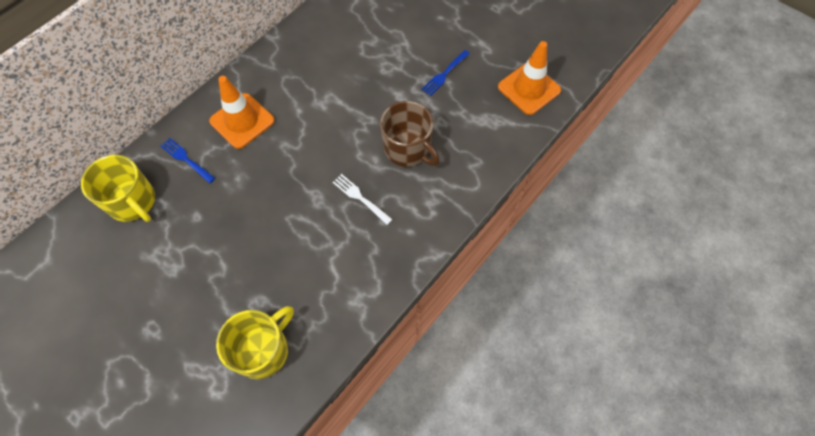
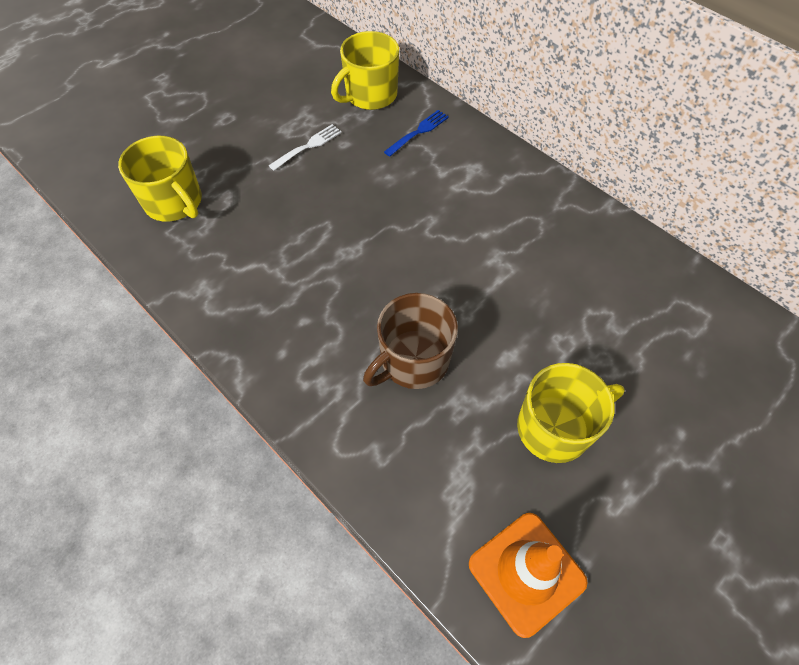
camera: 95 degrees right, 5 degrees down
(242, 121) = (469, 178): orange traffic cone -> none
(361, 198) = (341, 298): white fork -> white fork (307, 147)
(445, 74) = (555, 427): blue fork -> yellow mug

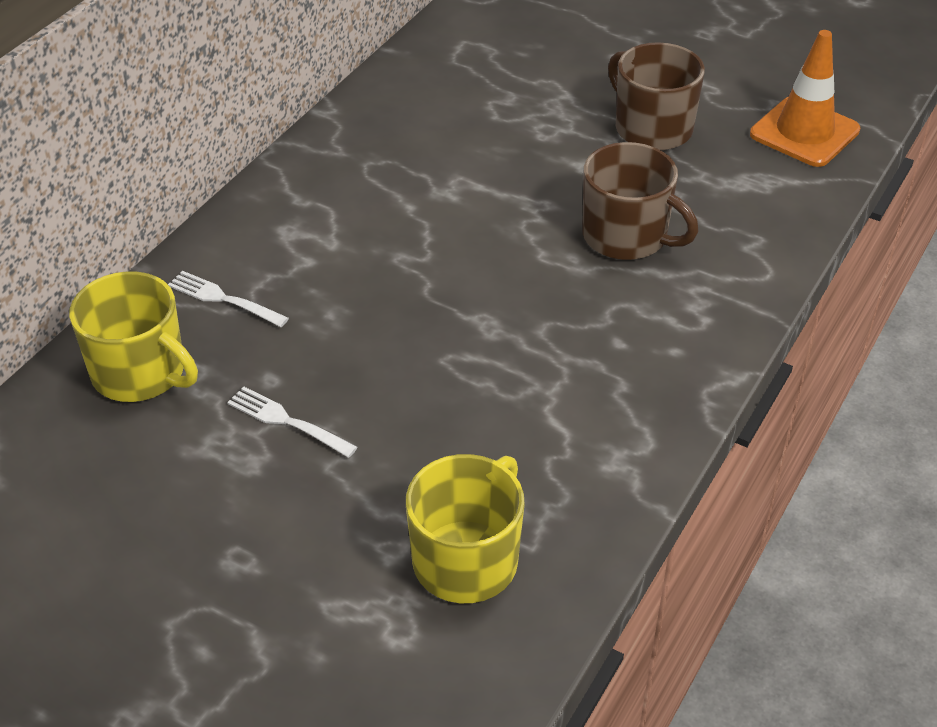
camera: 105 degrees left, 15 degrees down
(418, 132) = (225, 299): blue fork -> white fork
(555, 427) = (652, 128): yellow mug -> brown mug

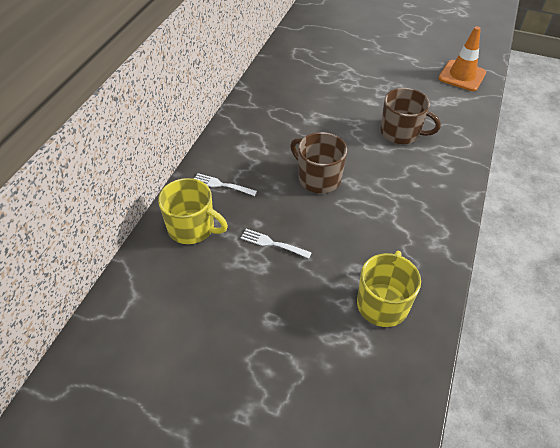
camera: 10 degrees left, 5 degrees up
(652, 128) = (394, 80): brown mug -> brown mug (318, 178)

